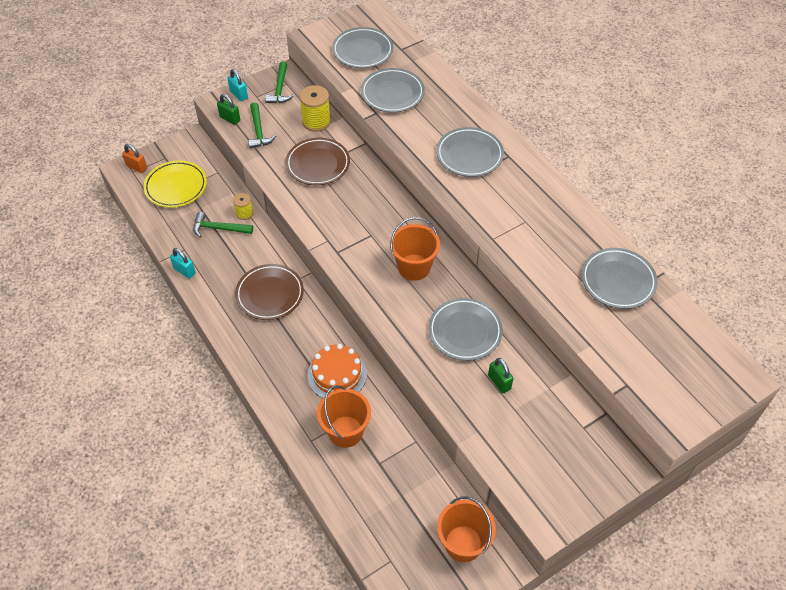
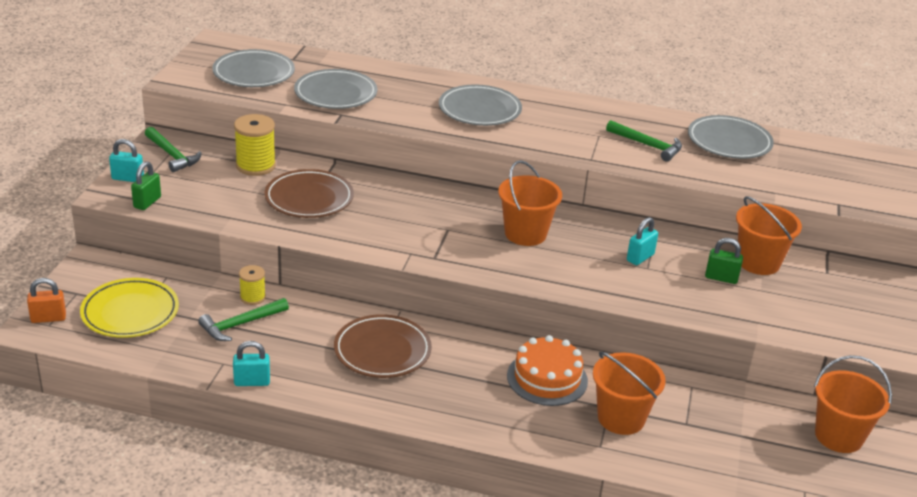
camera: 45 degrees left, 20 degrees down
(230, 119) = (147, 202): green padlock -> green padlock turned 60 degrees counterclockwise
(259, 131) = (199, 199): green hammer -> green hammer (647, 145)
(465, 331) = (640, 258): grey plate -> turquoise padlock
(543, 387) = (758, 262): none -> orange bucket

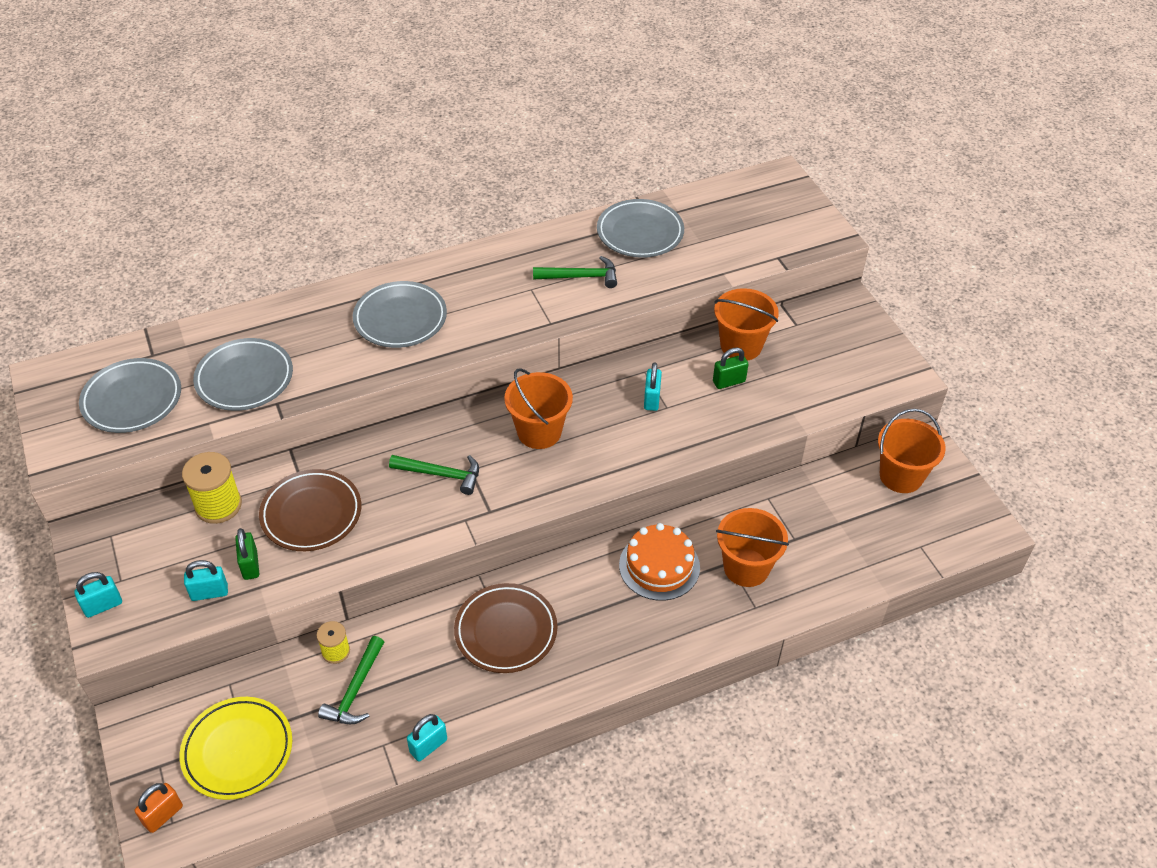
camera: 35 degrees left, 15 degrees up
(147, 202) = (156, 623): green padlock -> green padlock (250, 565)
(172, 155) = (118, 545): green hammer -> green hammer (441, 474)
(196, 204) = (209, 593): none -> turquoise padlock

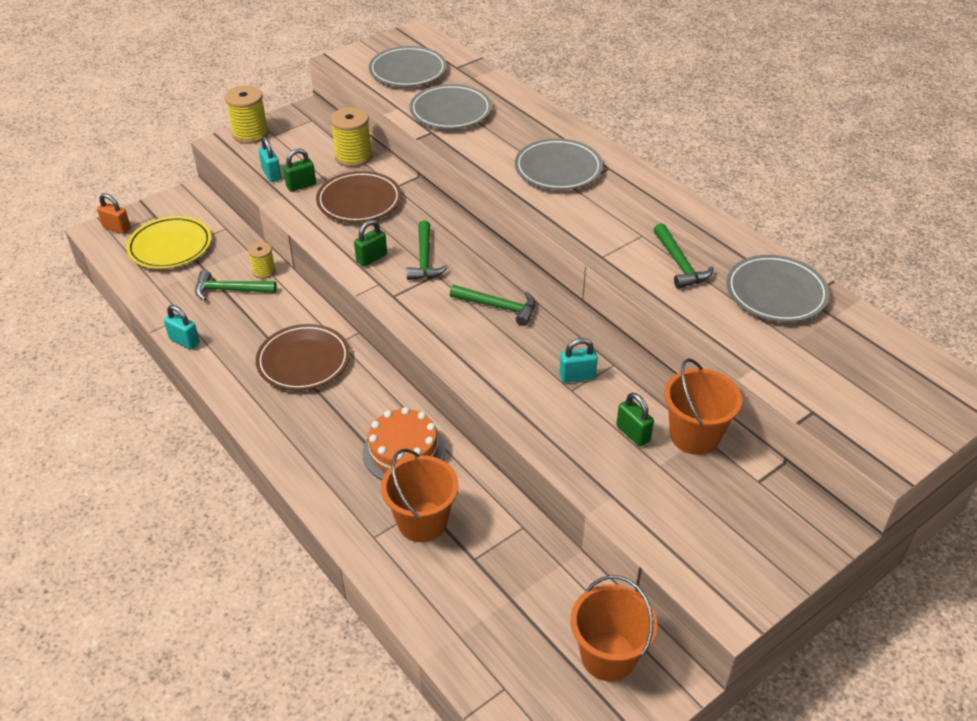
camera: 75 degrees right, 5 degrees down
(103, 606) = (250, 134): turquoise padlock -> yellow spool
(420, 519) = (371, 258): none -> green padlock
(539, 432) = (498, 307): orange bucket -> green hammer

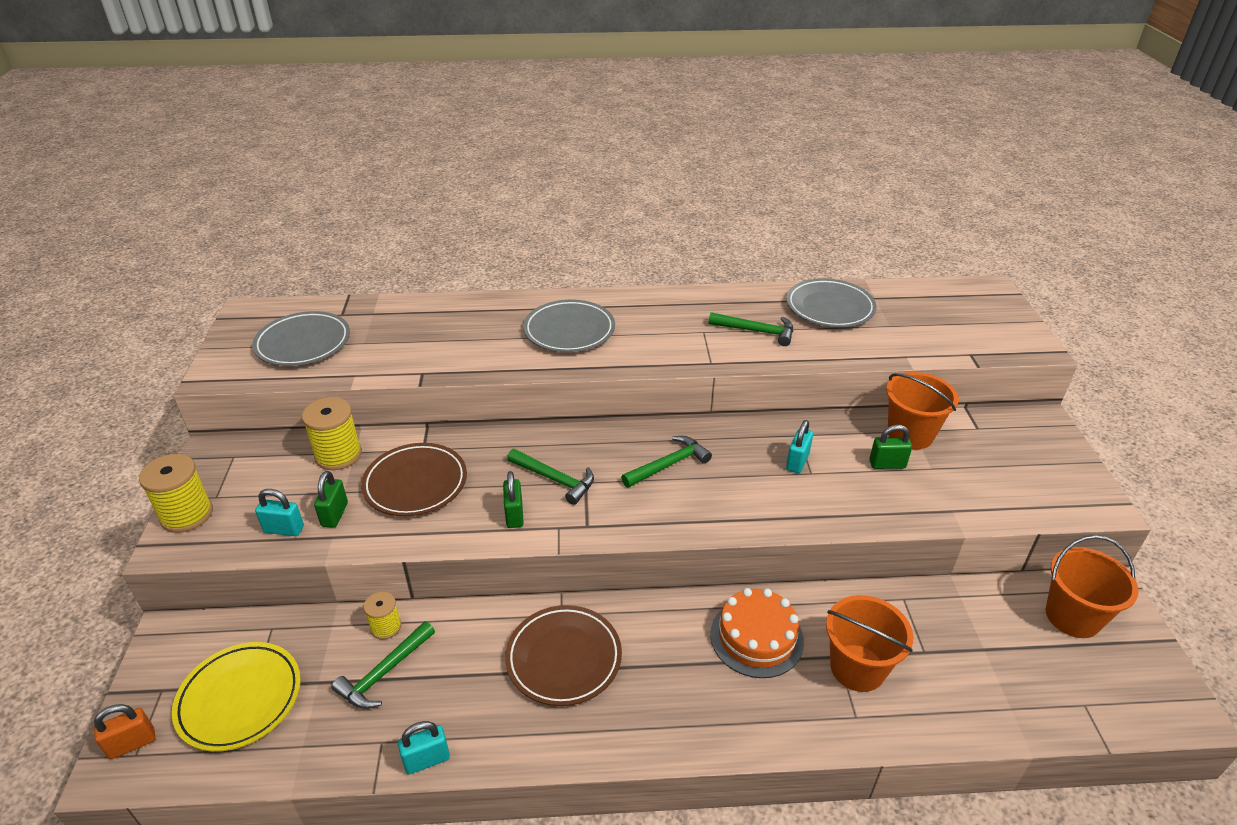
camera: 55 degrees left, 5 degrees down
(450, 111) = (406, 348): grey plate -> none

